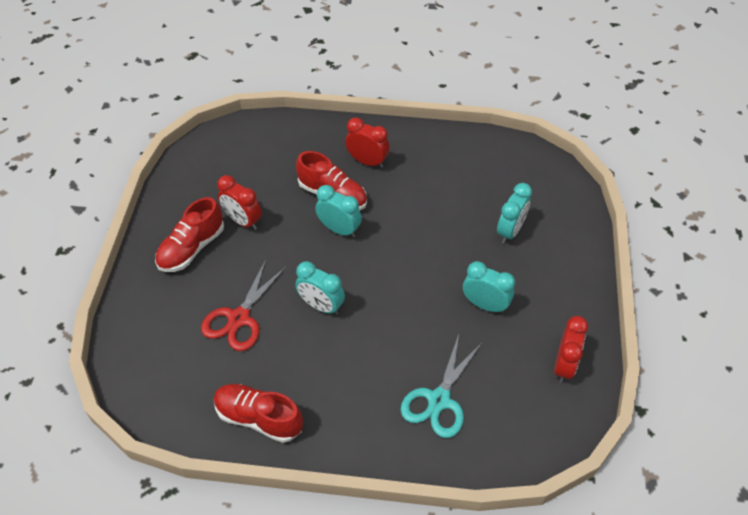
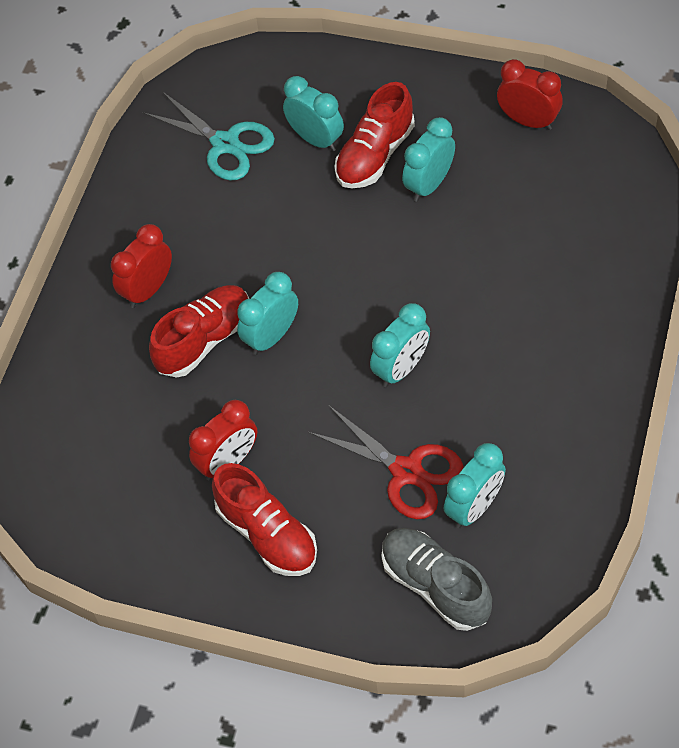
camera: 75 degrees left, 5 degrees up
(152, 345) = (435, 585): none -> grey shoe
(212, 362) = (474, 507): none -> turquoise clock
(259, 418) = (567, 451): red shoe -> red shoe (375, 155)
(439, 400) = (561, 252): turquoise scissors -> turquoise scissors (225, 144)

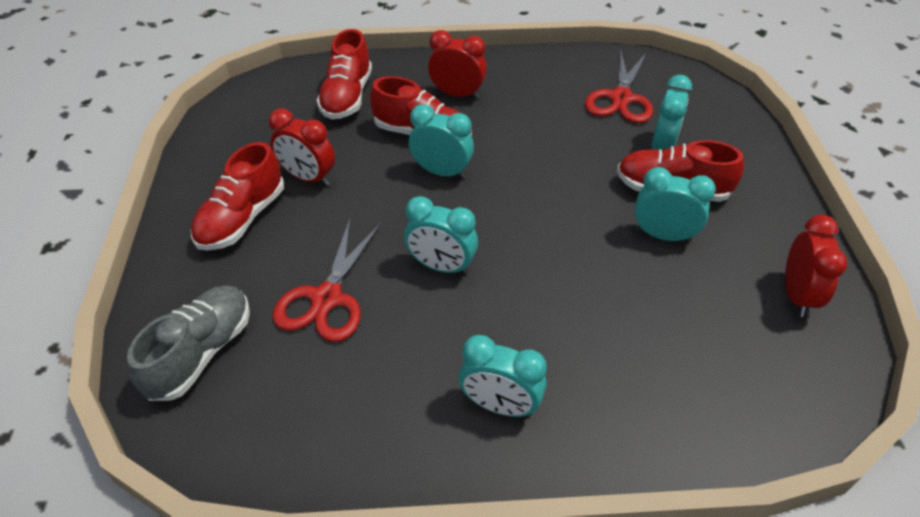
camera: 65 degrees right, 10 degrees down
(101, 400) = (347, 97): none -> red shoe
(225, 144) = (621, 98): turquoise scissors -> red scissors
(474, 507) = (297, 364): turquoise clock -> turquoise clock (500, 405)

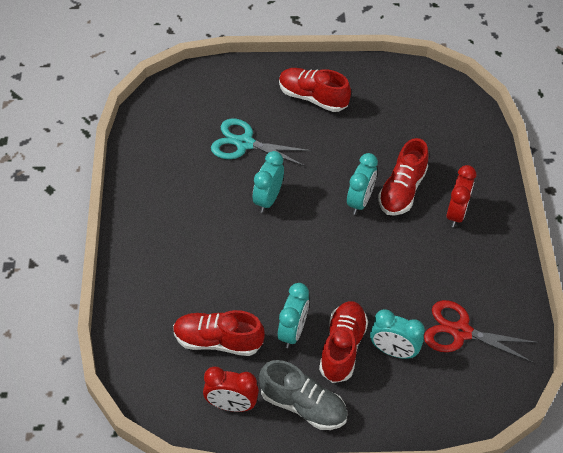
camera: 90 degrees right, 5 degrees up
(201, 353) = (209, 93): grey shoe -> grey shoe (303, 405)
(308, 178) = (352, 127): red clock -> none
(327, 298) = (244, 143): red scissors -> turquoise scissors
(347, 97) = (446, 144): red shoe -> red shoe (218, 341)
(500, 405) = (161, 224): turquoise clock -> none

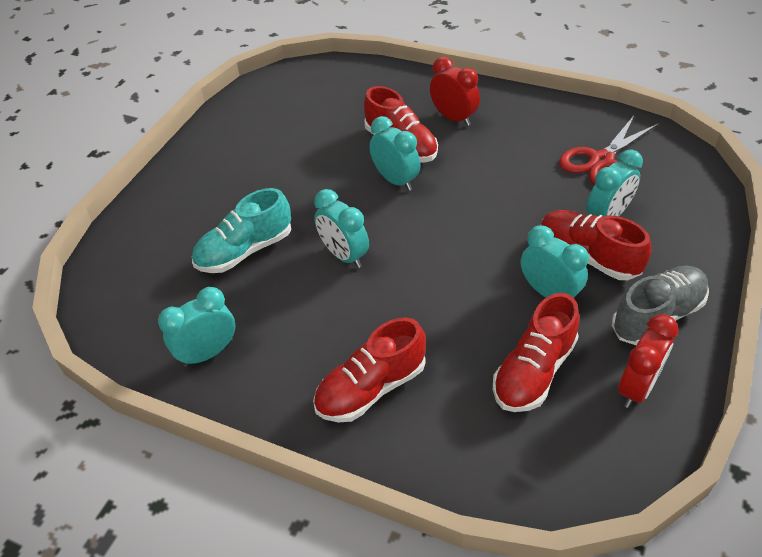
camera: 60 degrees left, 5 degrees down
(154, 163) = (208, 353): none -> turquoise clock
(244, 143) = (245, 250): turquoise scissors -> turquoise shoe
(313, 98) = (225, 171): red shoe -> red shoe (371, 388)

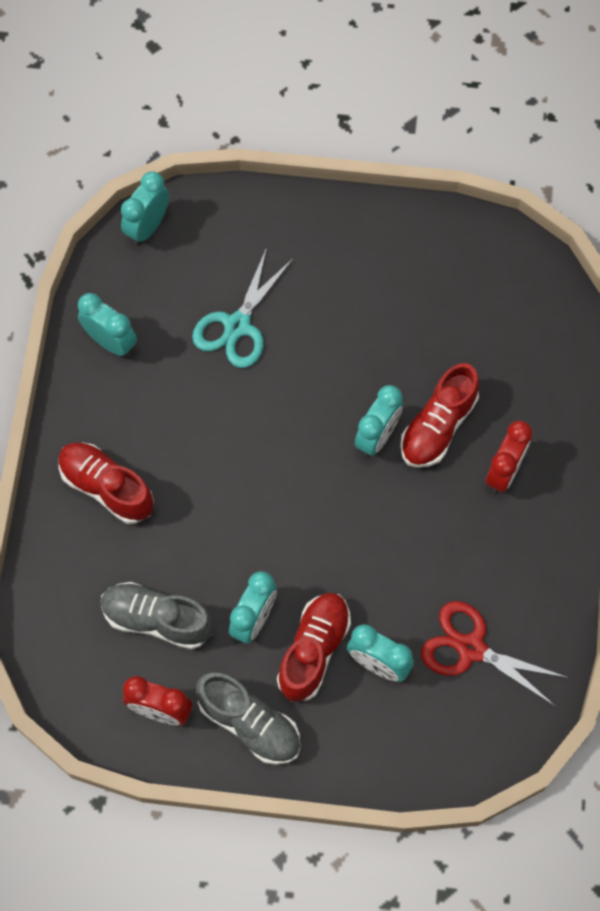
camera: 70 degrees right, 20 degrees up
(245, 250) = (237, 326): turquoise shoe -> turquoise scissors
(344, 255) = (254, 418): turquoise clock -> turquoise clock (148, 227)
(534, 371) = (157, 620): red shoe -> grey shoe

